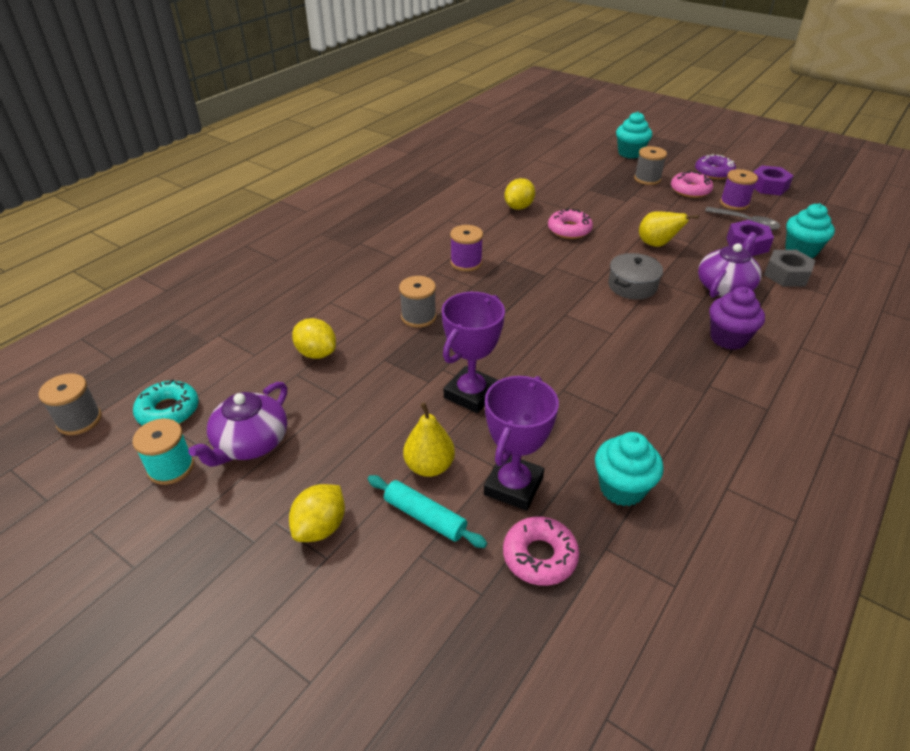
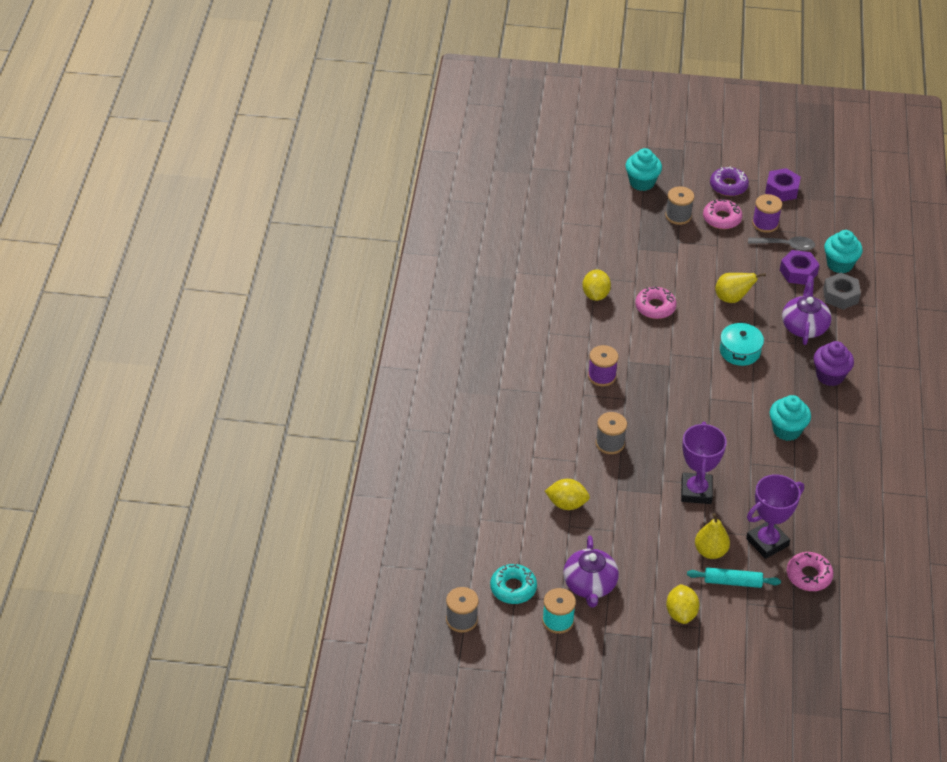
camera: 30 degrees left, 5 degrees up
(513, 486) = (767, 542): purple trophy -> purple trophy turned 60 degrees clockwise
(622, 488) = (827, 517): turquoise cupcake -> turquoise cupcake (787, 430)
(632, 286) = (740, 351): grey pot -> turquoise pot

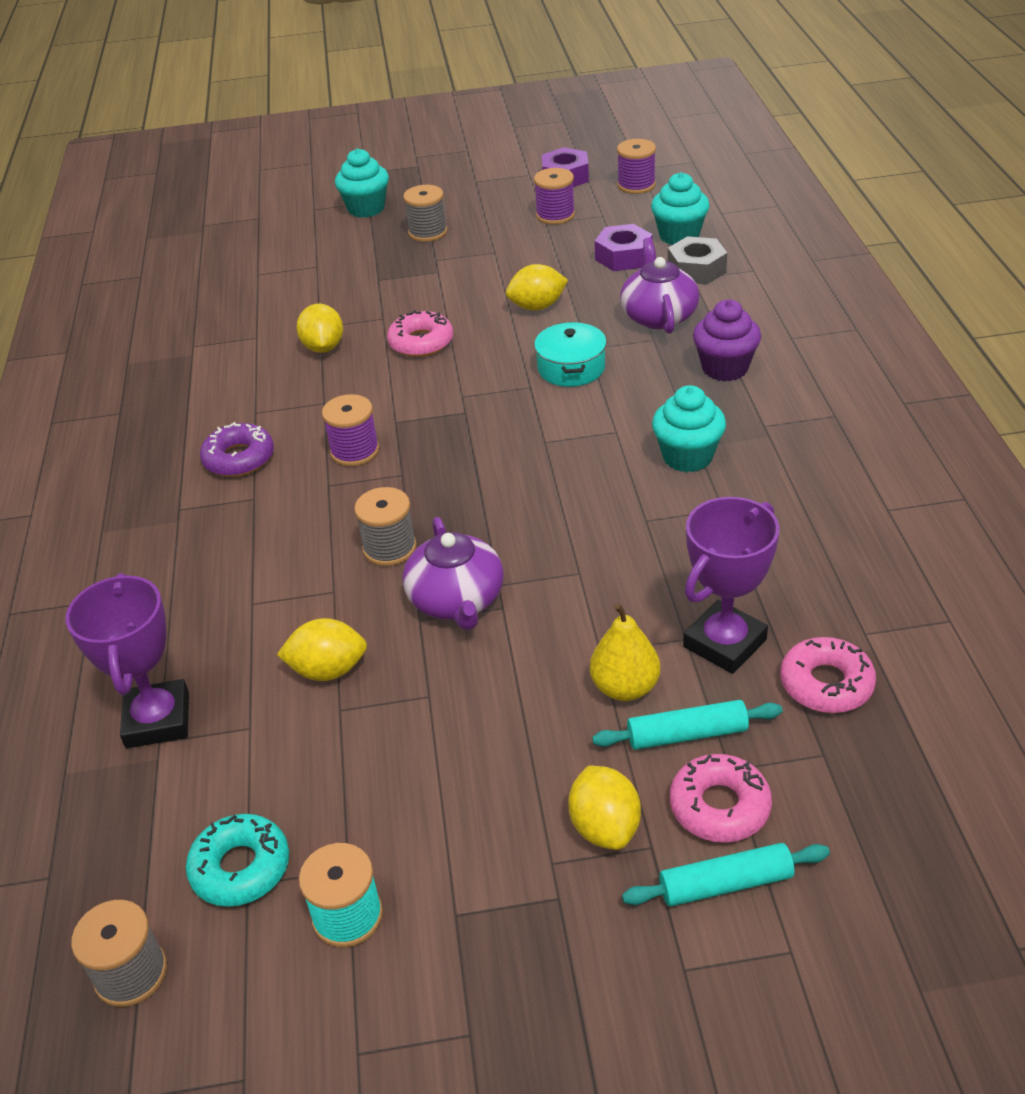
camera: 10 degrees left, 5 degrees down
(590, 585) = (402, 817): purple teapot -> purple teapot (457, 600)
(696, 491) = (565, 588): purple trophy -> purple trophy (157, 720)
(722, 218) = (491, 222): pink donut -> pink donut (719, 806)
(727, 651) = (725, 884): none -> turquoise rolling pin
(728, 186) = (490, 188): purple donut -> purple donut (239, 458)
(732, 298) = (537, 306): yellow pear -> yellow lemon
(786, 245) = (593, 232): grey spoon -> none
(827, 211) = (636, 185): none -> purple spool

